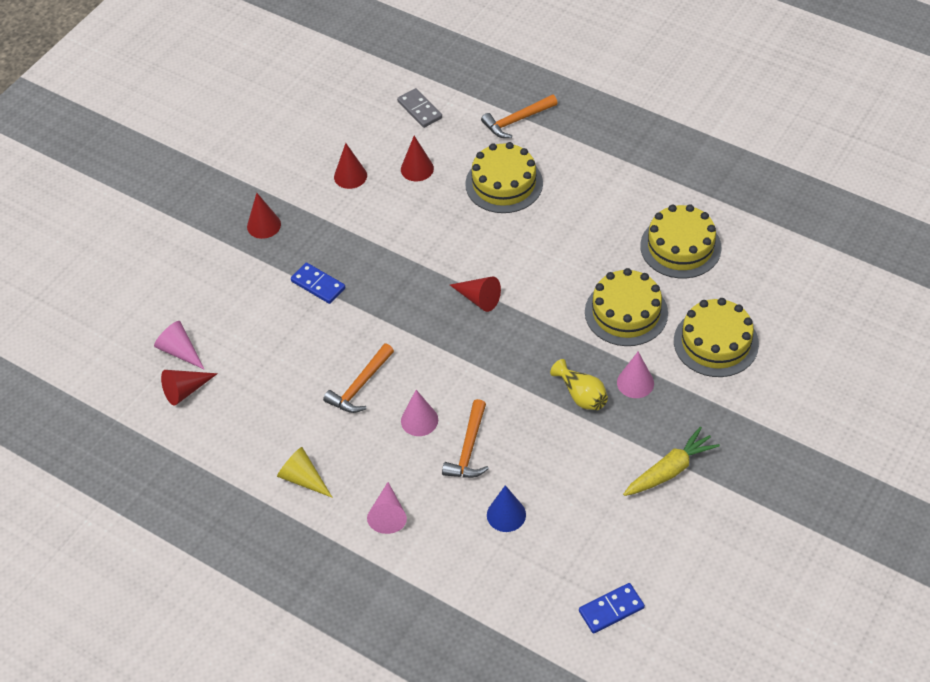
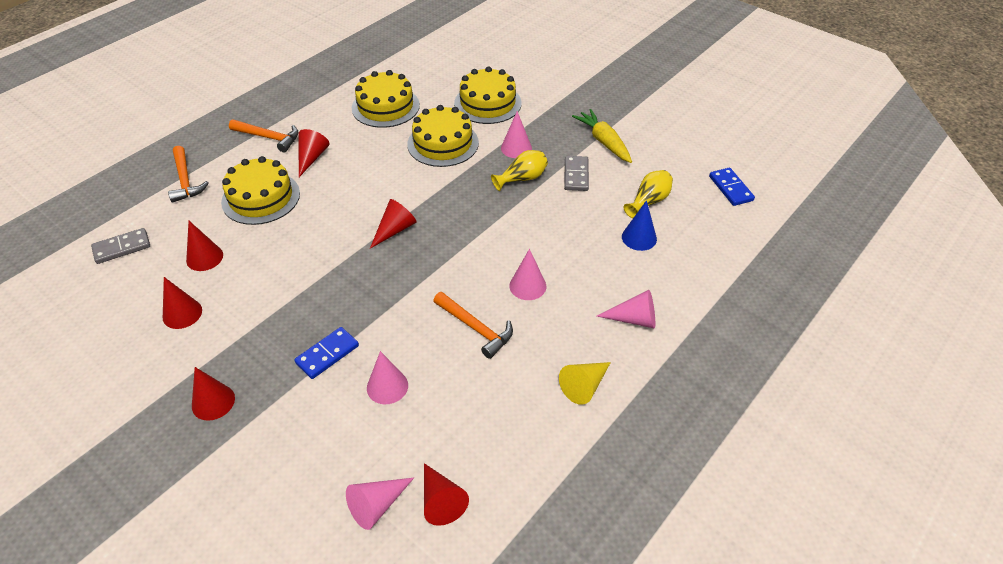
camera: 85 degrees left, 5 degrees down
(289, 333) = (387, 386): none -> pink cone
(469, 448) = (566, 254): orange hammer -> orange hammer (268, 137)
(568, 522) = (648, 201): none -> yellow vase
(573, 205) = (311, 158): none -> red cone
(599, 446) = (576, 175): none -> grey domino

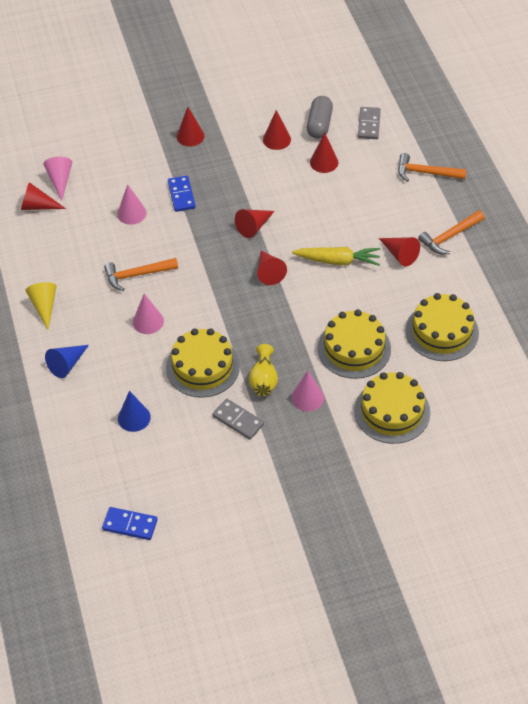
camera: 125 degrees right, 5 degrees up
(138, 287) = (319, 125): none -> grey capsule
(261, 198) = (369, 209): yellow cake -> yellow cake (202, 367)
(339, 268) = (254, 226): none -> red cone
(604, 142) = (265, 469): yellow carrot -> yellow carrot (337, 261)
(634, 319) = (67, 364): pink cone -> blue cone
(648, 201) = (165, 452): yellow vase -> none

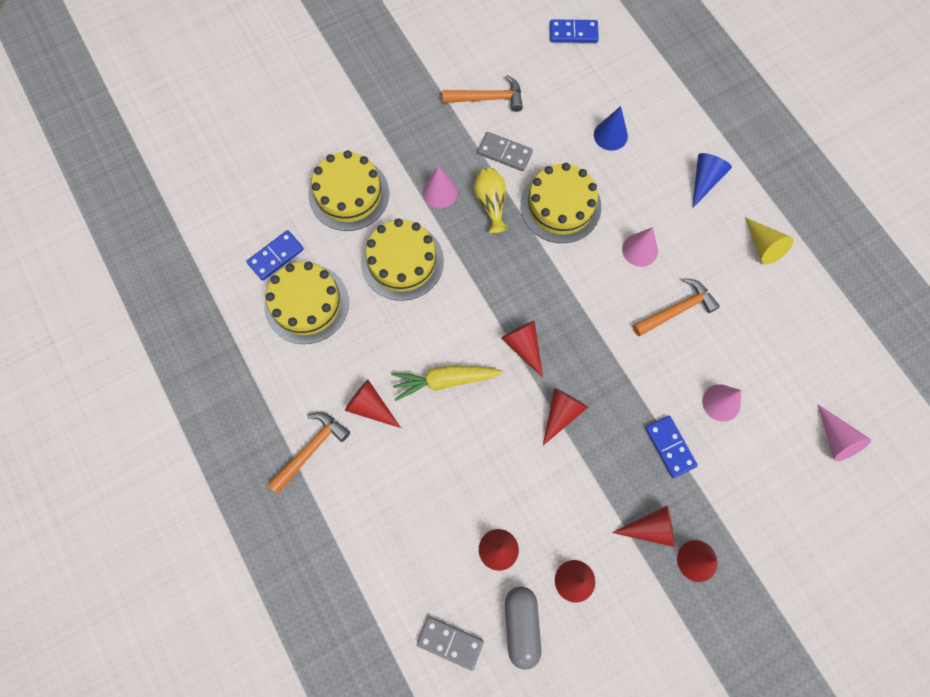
camera: 165 degrees right, 20 degrees up
(38, 206) = (842, 389): red cone -> red cone (650, 528)
(369, 124) = (450, 642): grey domino -> grey domino turned 60 degrees counterclockwise
(426, 173) = (354, 559): orange hammer -> orange hammer (487, 98)
(465, 372) = (276, 256): none -> blue domino

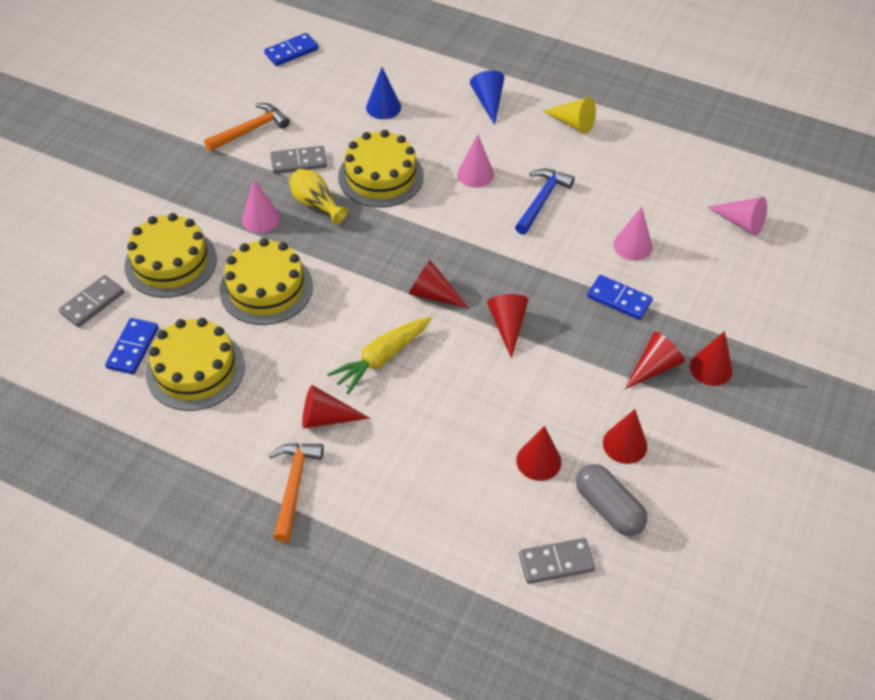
camera: 35 degrees left, 20 degrees down
(272, 198) = (92, 303): none -> grey domino
(676, 310) = (542, 200): orange hammer -> blue hammer

